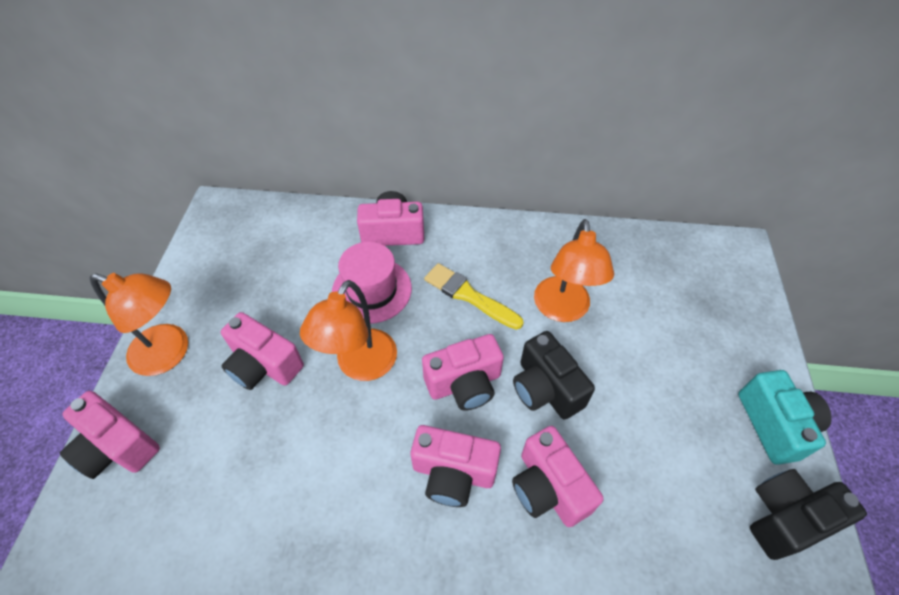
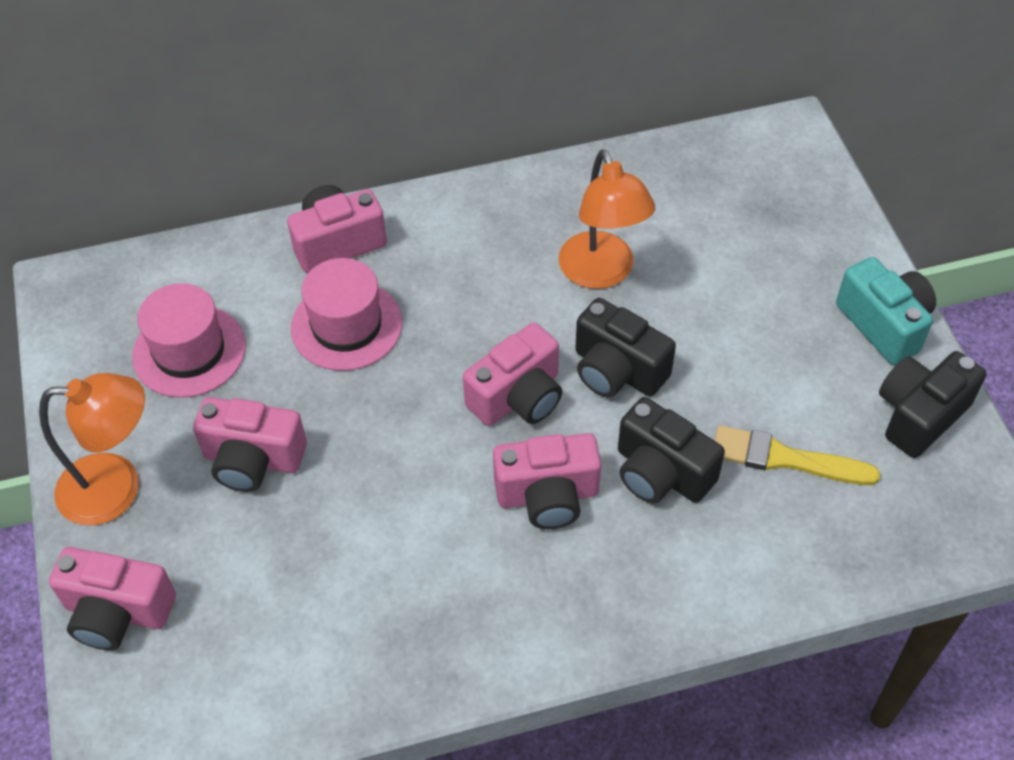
camera: 20 degrees left, 0 degrees up
(265, 274) = (189, 351): none -> pink hat
(360, 366) = (379, 420): orange lamp -> none
(469, 295) = (477, 292): yellow brush -> yellow brush (785, 458)
(548, 487) = (661, 472): pink camera -> black camera

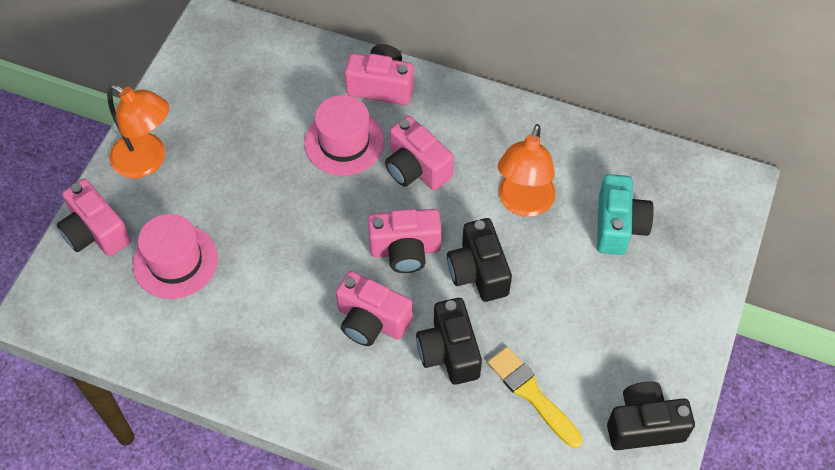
camera: 35 degrees right, 5 degrees up
(189, 351) = (246, 103): pink hat -> pink hat (175, 261)
(253, 460) = (229, 191): pink camera -> pink camera (416, 168)
(884, 324) = (676, 352): turquoise camera -> turquoise camera (618, 226)

